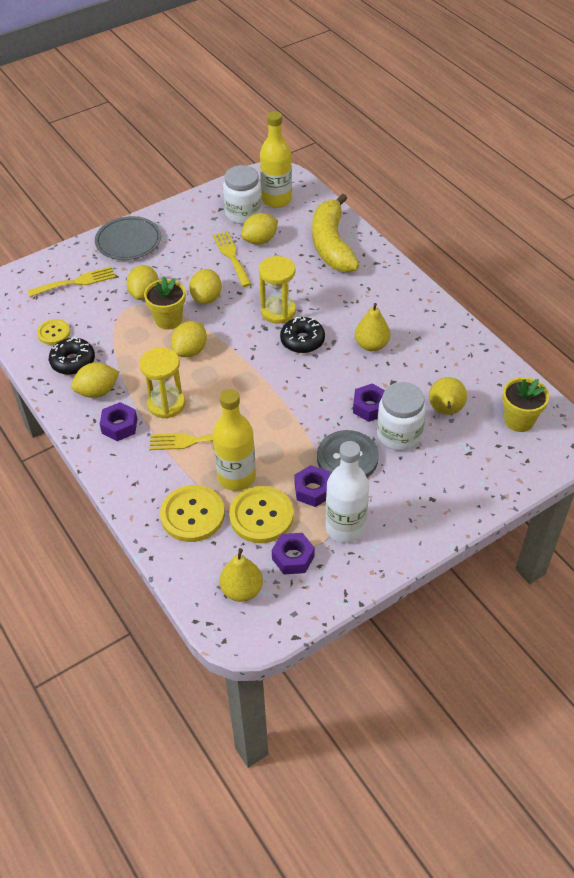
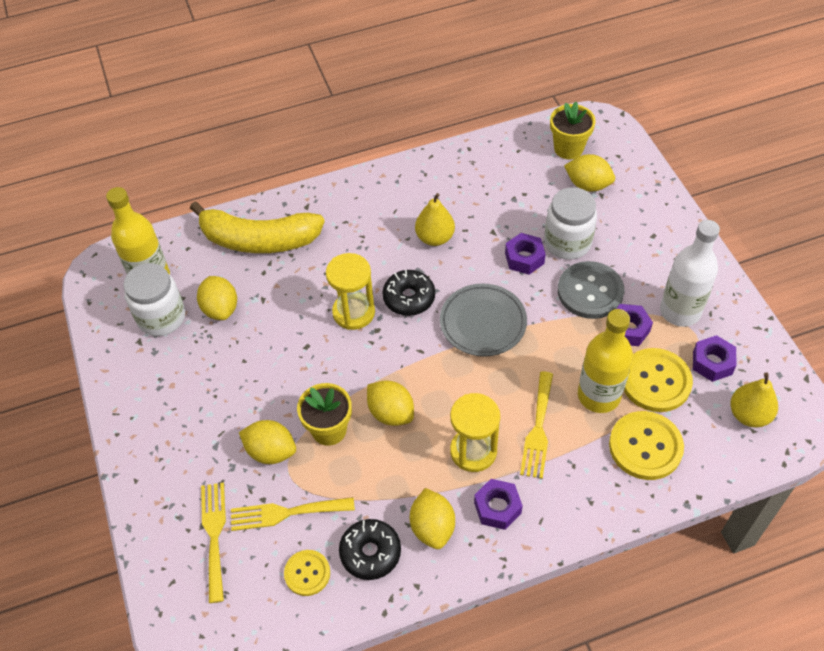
camera: 75 degrees left, 5 degrees up
(128, 242) = (157, 459): grey plate -> grey plate (483, 323)
(206, 298) = (304, 382): yellow lemon -> yellow lemon (588, 185)
(231, 256) = (237, 343): yellow fork -> yellow fork (286, 513)
(445, 410) = (543, 199): yellow pear -> none

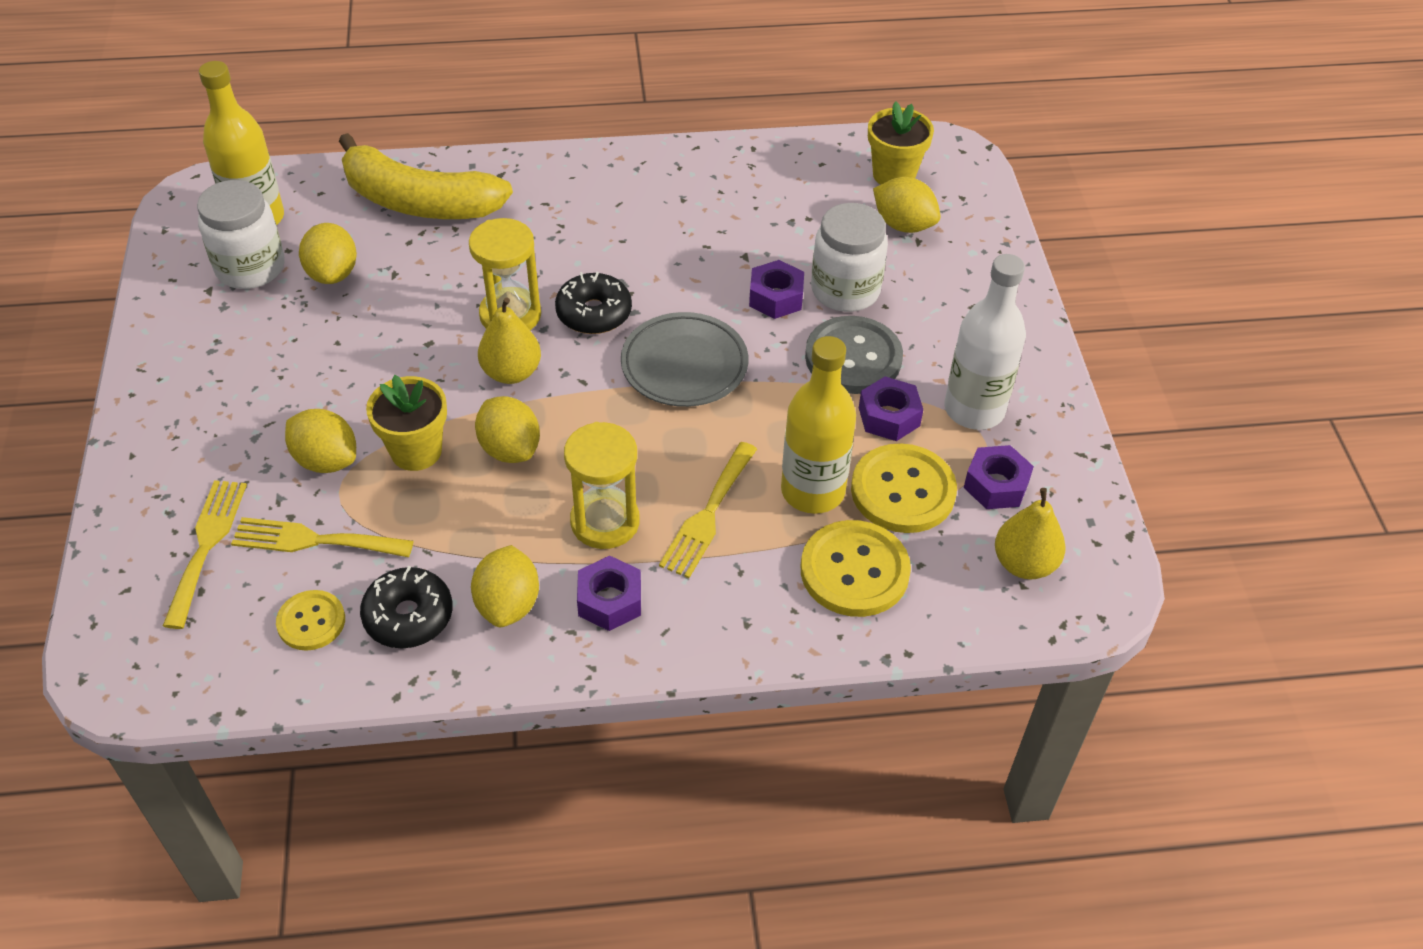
camera: 10 degrees right, 5 degrees down
(435, 238) = (660, 247): yellow pear -> yellow pear (511, 372)

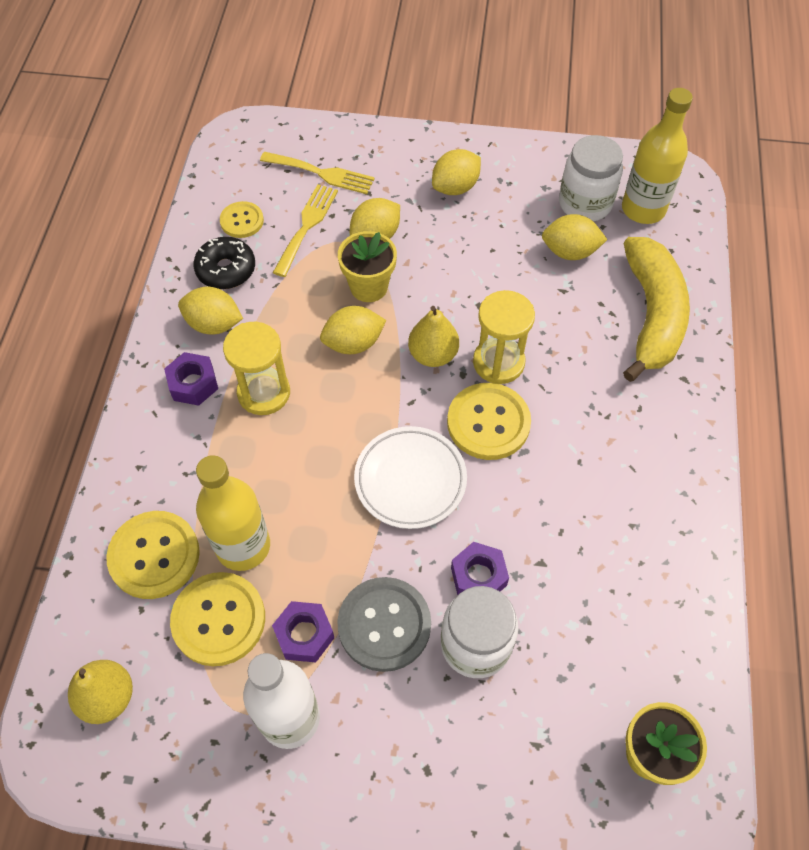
camera: 105 degrees right, 10 degrees up
(419, 202) = (652, 315): yellow banana -> yellow banana turned 150 degrees clockwise
(594, 313) = (488, 423): black donut -> yellow button
(684, 365) = (410, 480): grey plate -> white plate
(708, 515) = (246, 463): yellow fork -> none
(903, 225) = (564, 737): yellow lemon -> yellow lemon (455, 187)
(996, 485) = (197, 705): purple nut -> none

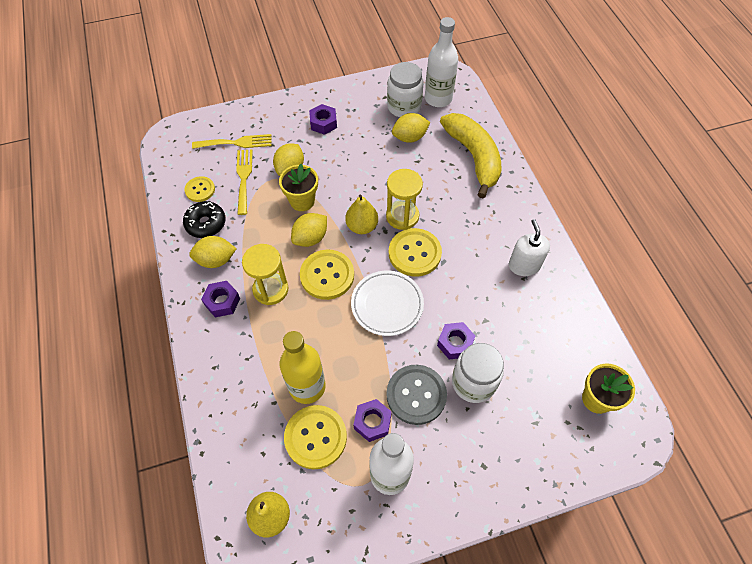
camera: 25 degrees left, 0 degrees up
(154, 556) = (254, 417): yellow button -> yellow button (327, 275)
(455, 187) = (323, 123): yellow lemon -> purple nut
(643, 209) = (438, 98): yellow bottle -> white bottle
(644, 506) = (524, 265): none -> white soap dispenser

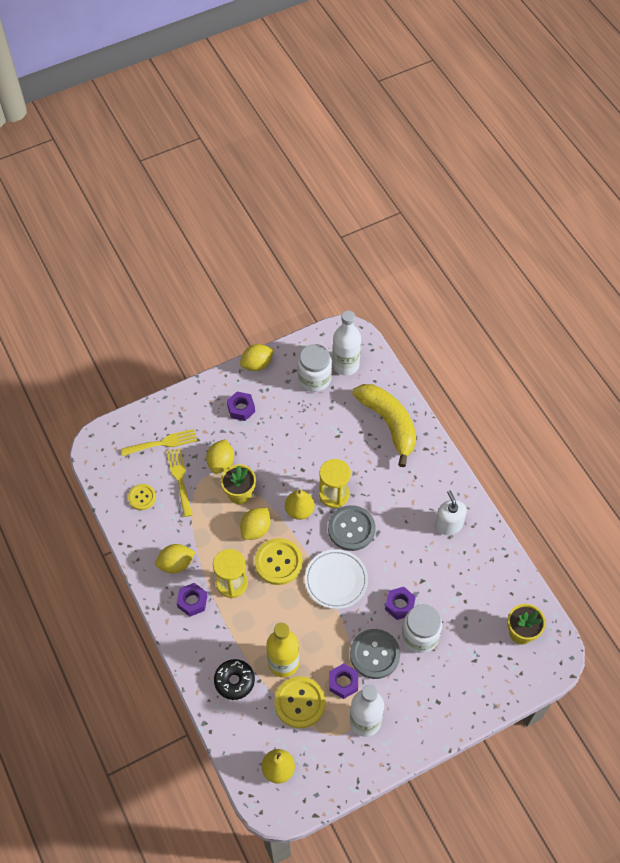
camera: 10 degrees left, 0 degrees up
(206, 223) = (157, 530): black donut -> black donut (234, 681)
(410, 137) = (326, 412): yellow lemon -> yellow lemon (257, 364)
(414, 253) = (351, 529): yellow button -> grey button

